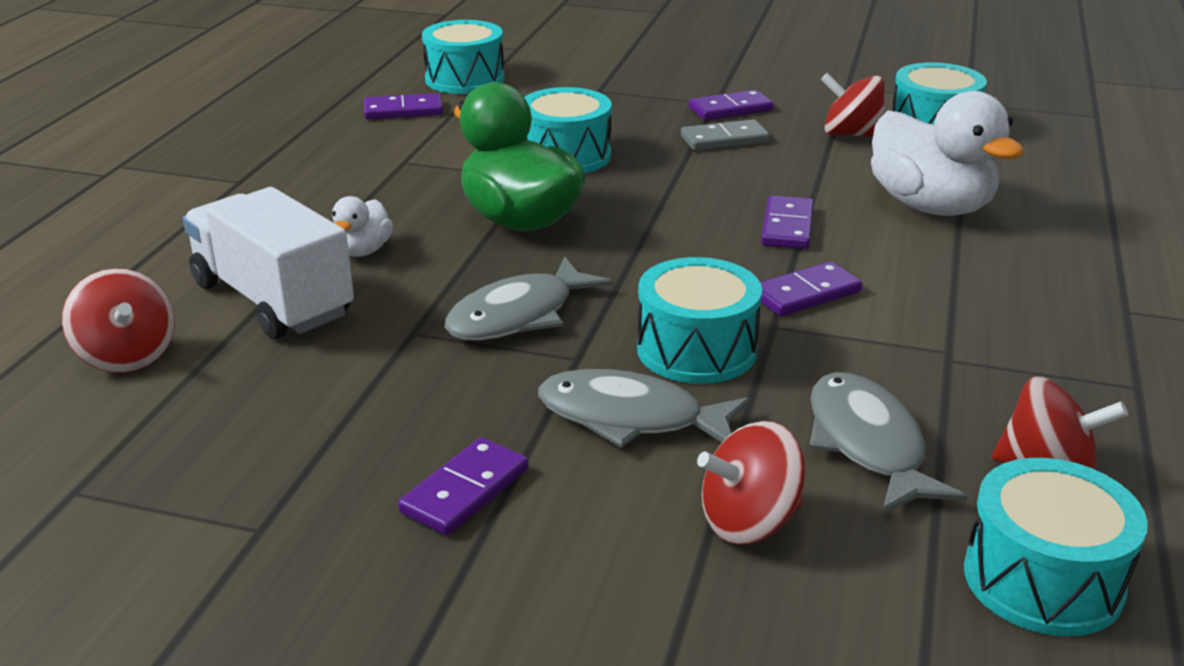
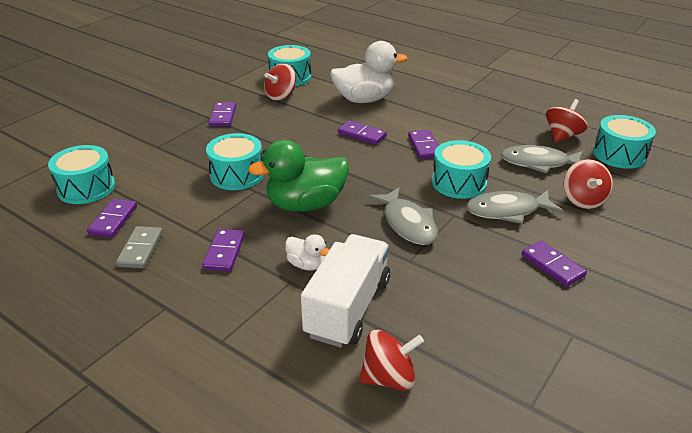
camera: 70 degrees left, 5 degrees up
(273, 300) = (348, 307): white truck -> white truck turned 135 degrees clockwise
(367, 189) = (224, 252): none -> purple domino
(630, 418) = (507, 211): grey fish -> grey fish turned 45 degrees clockwise
(724, 139) = (258, 126): grey domino -> grey domino (140, 249)

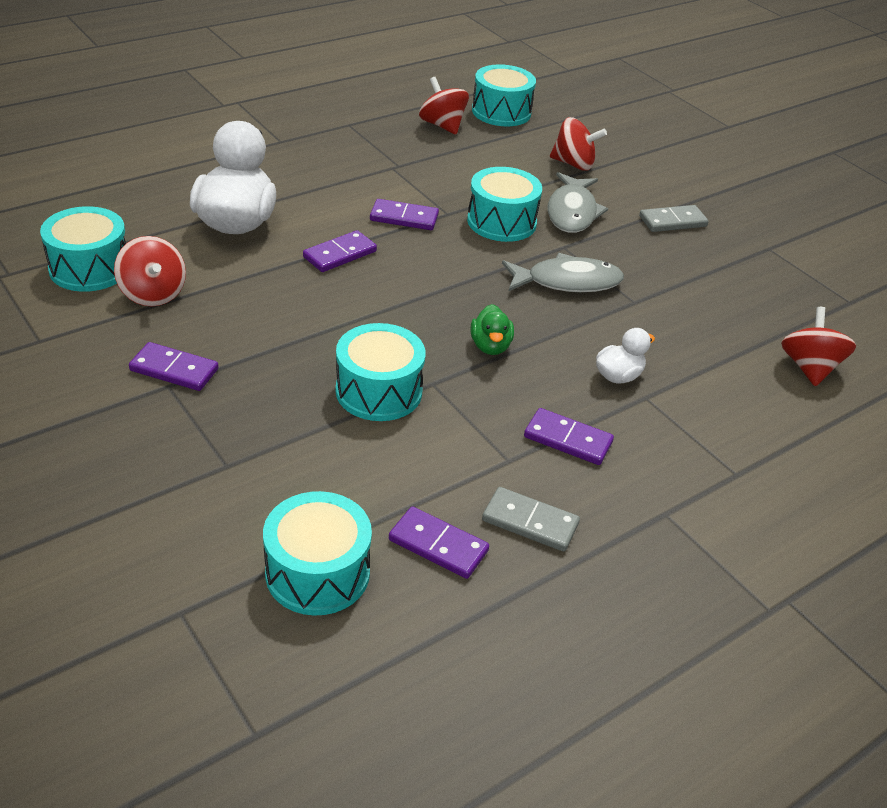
camera: 75 degrees left, 5 degrees up
(305, 204) = (490, 346): green duck -> green duck, size x0.48
(348, 307) = (703, 365): white truck -> none
(538, 163) = (490, 160): grey fish -> none
(552, 265) = (672, 221): purple domino -> grey domino

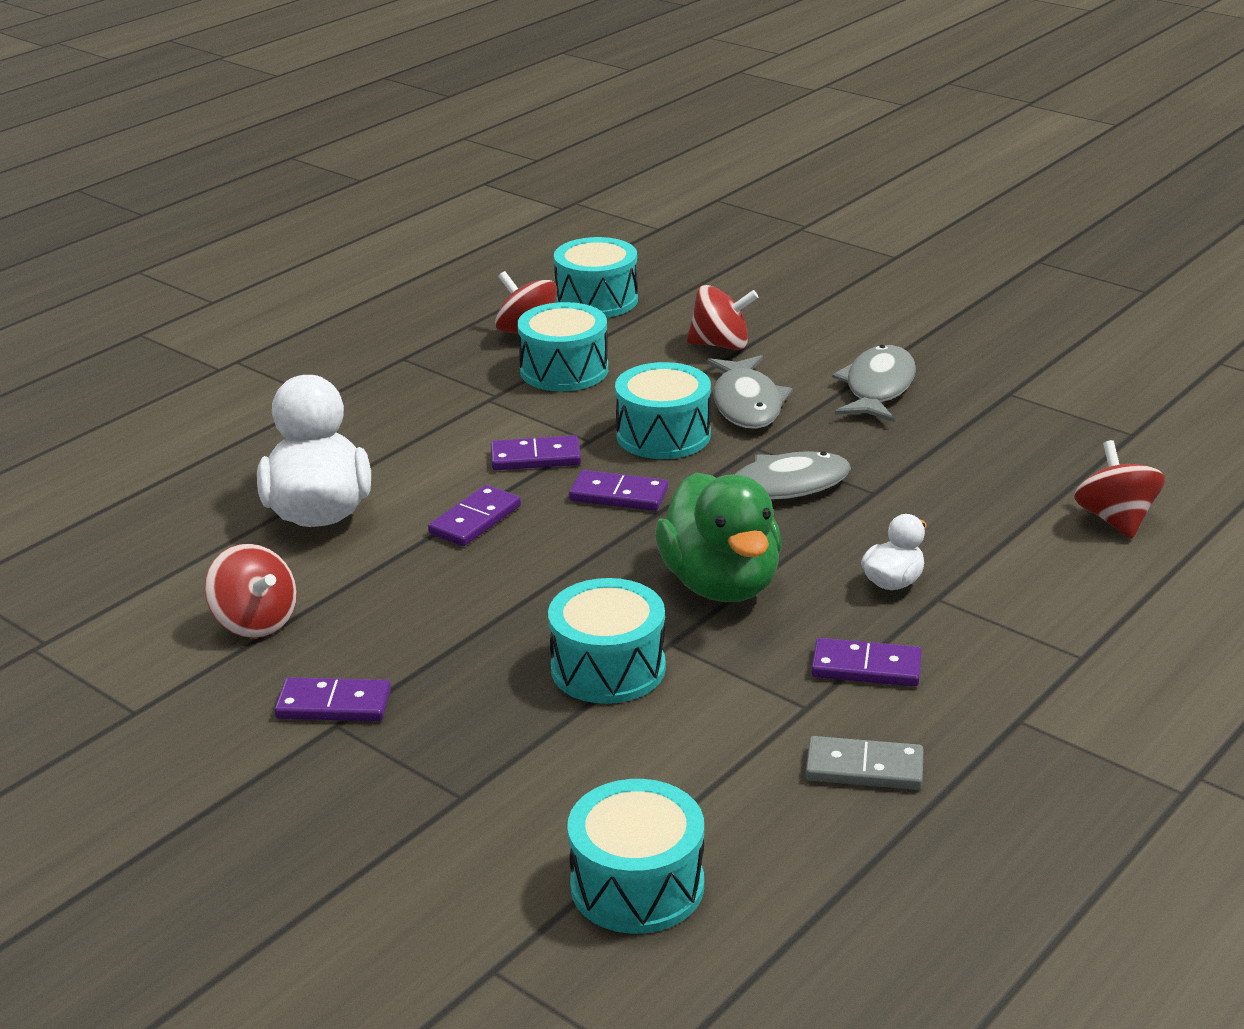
camera: 10 degrees left, 10 degrees down
(89, 268) = (152, 610): turquoise drum -> turquoise drum (564, 370)
(438, 545) = (767, 820): purple domino -> purple domino (619, 495)
(490, 346) = (721, 584): green duck -> green duck, size x2.08
(672, 221) = (877, 387): grey domino -> grey fish

